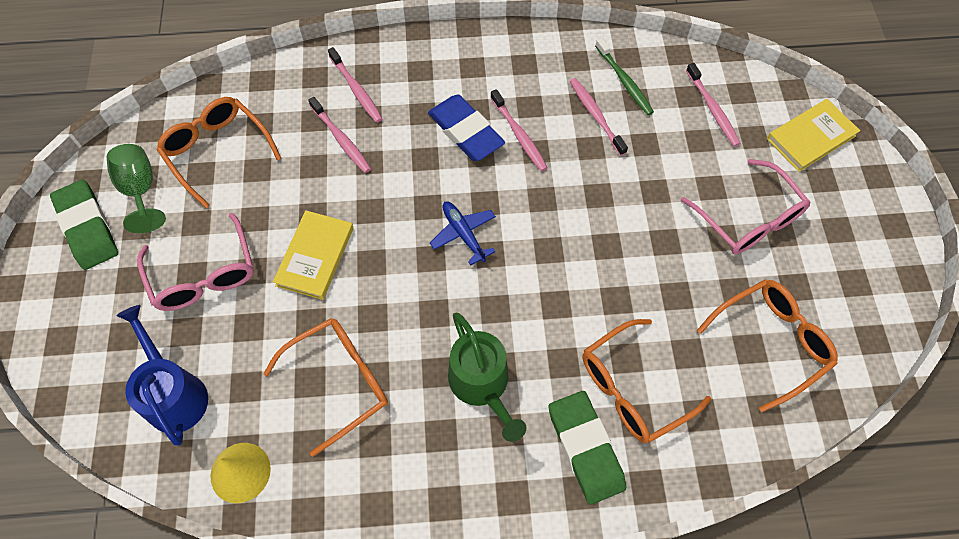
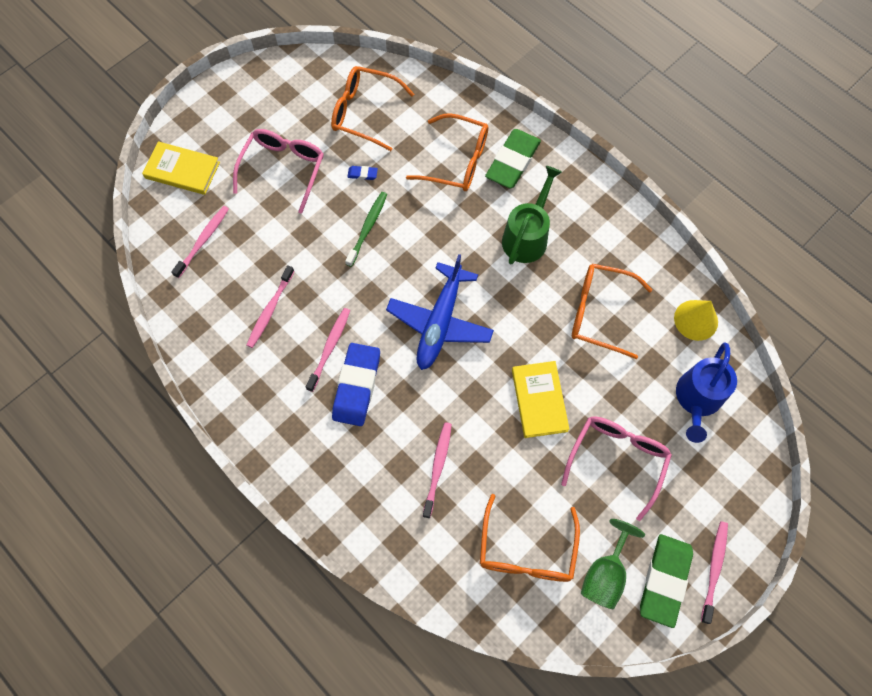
camera: 130 degrees left, 5 degrees up
(315, 256) = (539, 400): yellow book -> yellow book turned 75 degrees counterclockwise
(356, 90) = (385, 497): pink toothbrush -> pink toothbrush (714, 569)
(463, 234) = (440, 322): blue plane -> blue plane, size x1.79
(624, 81) = (221, 312): green toothbrush -> green toothbrush (368, 228)
(687, 284) = (362, 174): none -> blue eraser

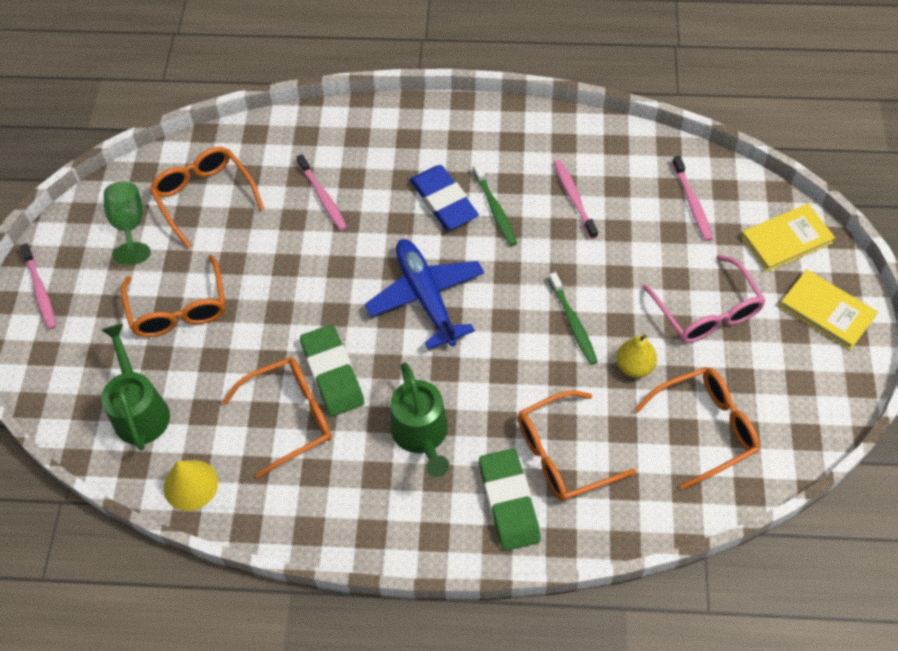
camera: 140 degrees right, 10 degrees down
(330, 348) = (495, 210): pink toothbrush -> green toothbrush
(362, 174) = (634, 366): blue eraser -> yellow pear
(539, 400) = (283, 303): yellow book -> yellow book (826, 311)
(617, 459) = (179, 309): pink glasses -> orange glasses
(664, 580) = (78, 255): green eraser -> green eraser (332, 373)
(697, 399) = (140, 411): blue watering can -> green watering can

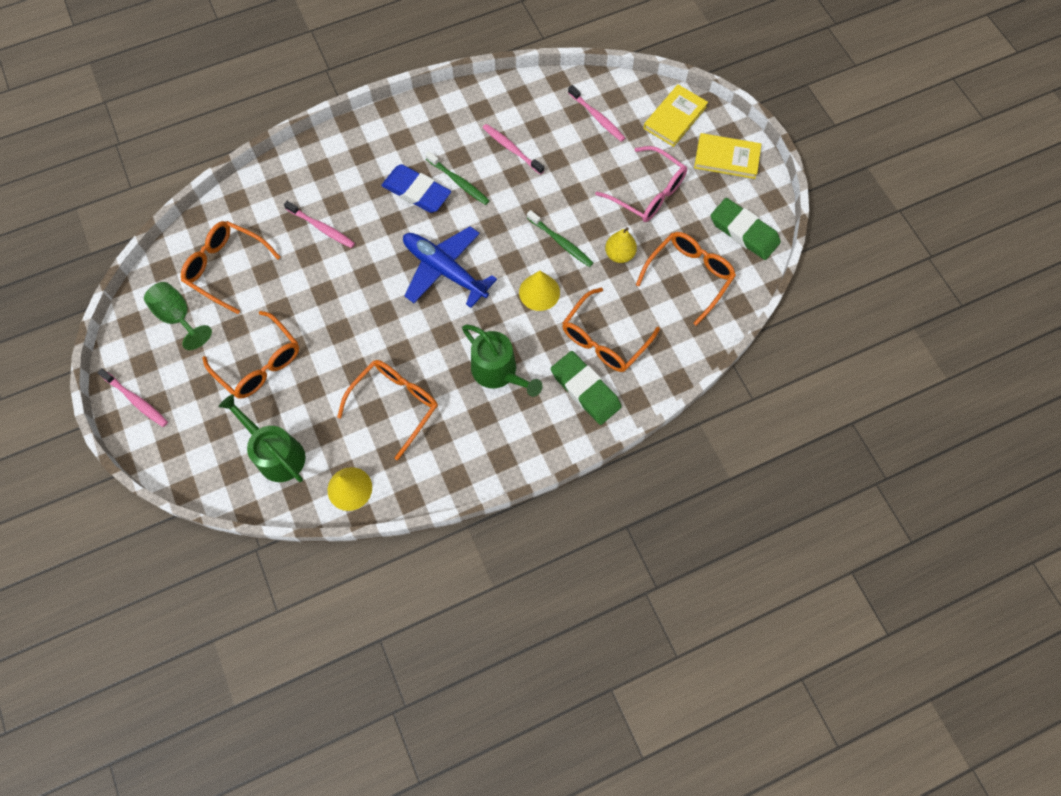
camera: 30 degrees left, 10 degrees up
(332, 373) = (408, 358): green eraser -> green eraser (744, 232)
(517, 367) = (539, 292): none -> yellow cone

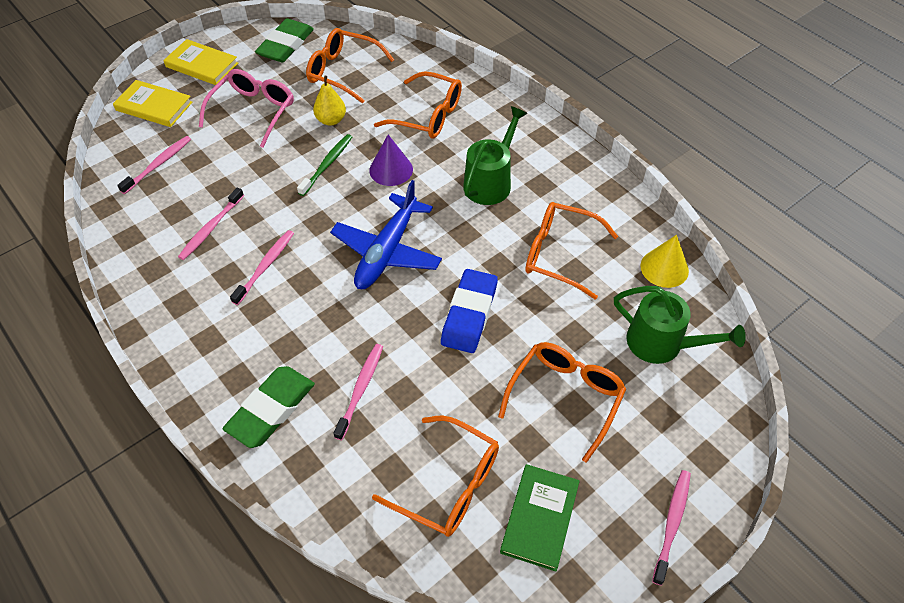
camera: 105 degrees left, 15 degrees down
(178, 317) = (539, 518): green goblet -> green book
(226, 268) = (449, 485): orange glasses -> orange glasses turned 75 degrees counterclockwise
(277, 454) = (661, 343): green watering can -> green watering can turned 90 degrees counterclockwise
(416, 192) = (287, 303): blue eraser -> blue eraser (469, 314)
(459, 182) = (265, 266): green toothbrush -> pink toothbrush
(539, 292) = (391, 170): yellow cone -> purple cone
(585, 389) = (484, 119): green eraser -> green eraser (271, 409)
(726, 158) = (202, 65): yellow book -> yellow book turned 60 degrees counterclockwise

